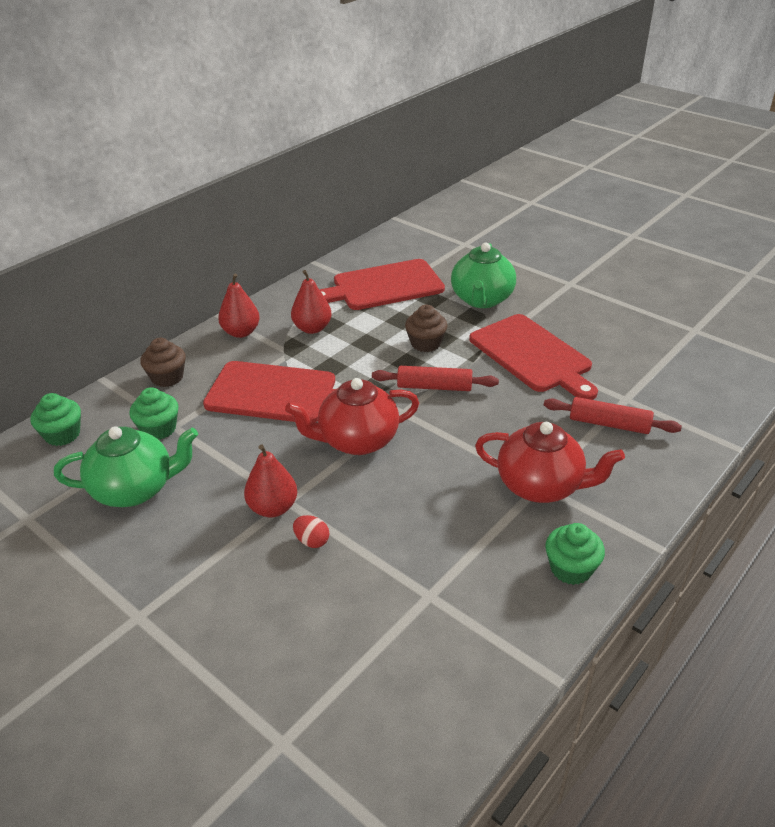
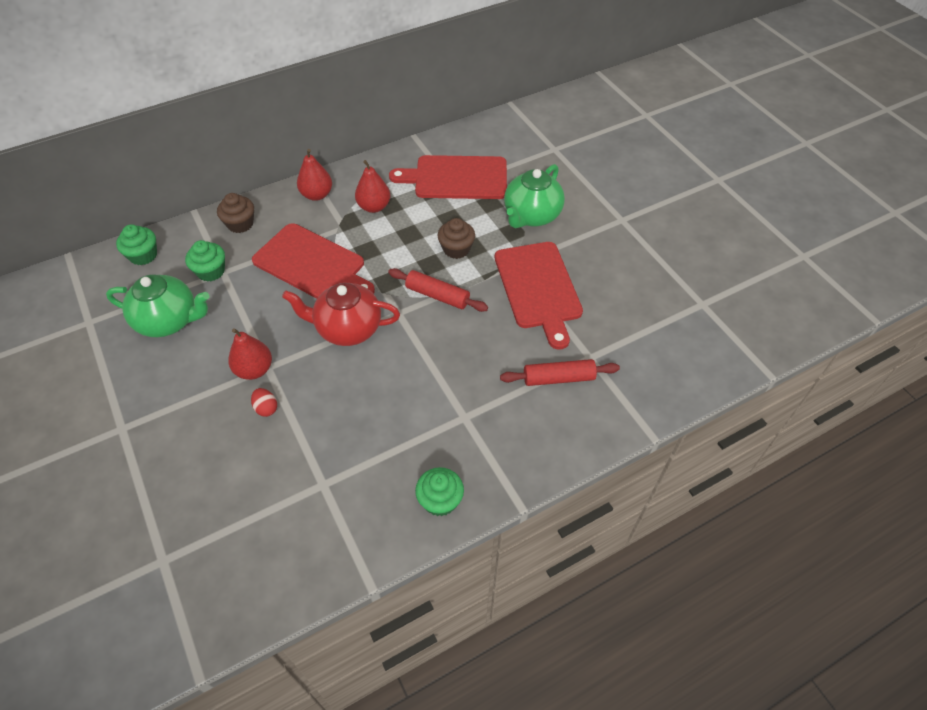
camera: 20 degrees right, 15 degrees up
(540, 486) = (464, 419): red teapot -> none
(609, 424) = (558, 378): red rolling pin -> red rolling pin turned 45 degrees counterclockwise

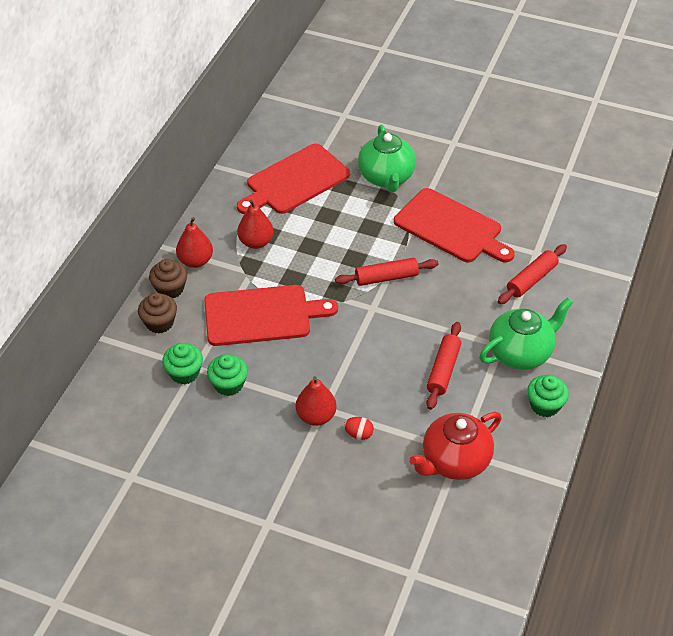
camera: 40 degrees left, 5 degrees down
(143, 255) = (107, 399): green cupcake -> green cupcake (228, 384)
(169, 321) = (200, 430): green teapot -> green teapot (521, 353)
(347, 328) = (349, 343): red teapot -> red teapot (454, 461)
(392, 404) = (443, 370): none -> red rolling pin
(456, 249) = (360, 236): brown cupcake -> brown cupcake (170, 289)

